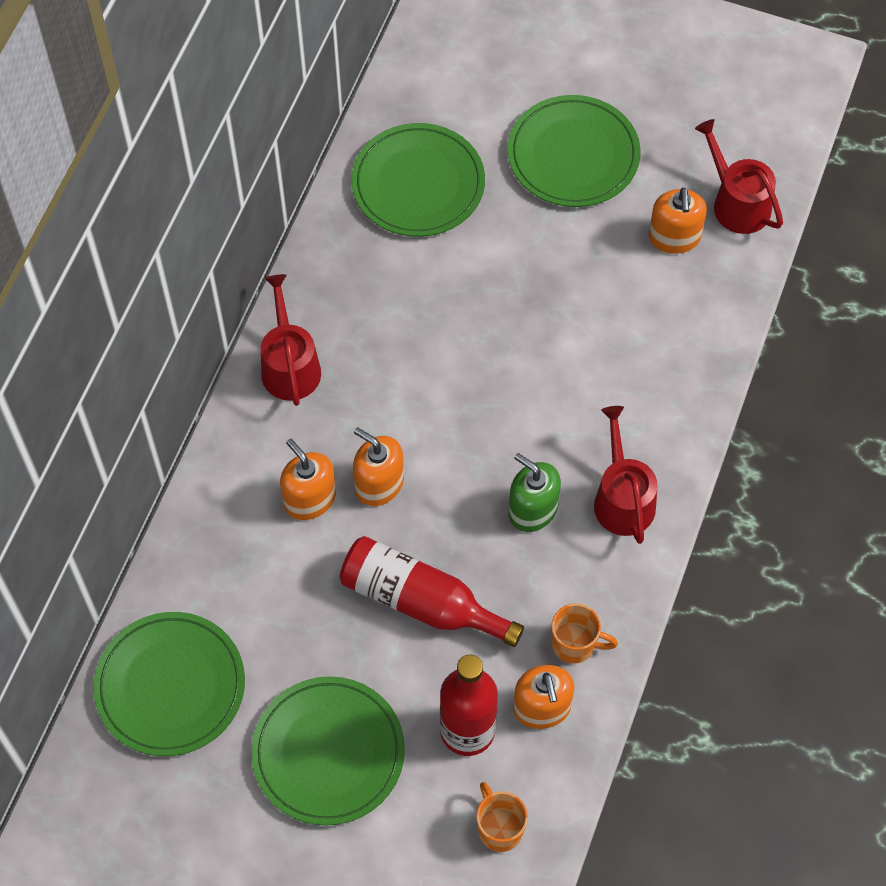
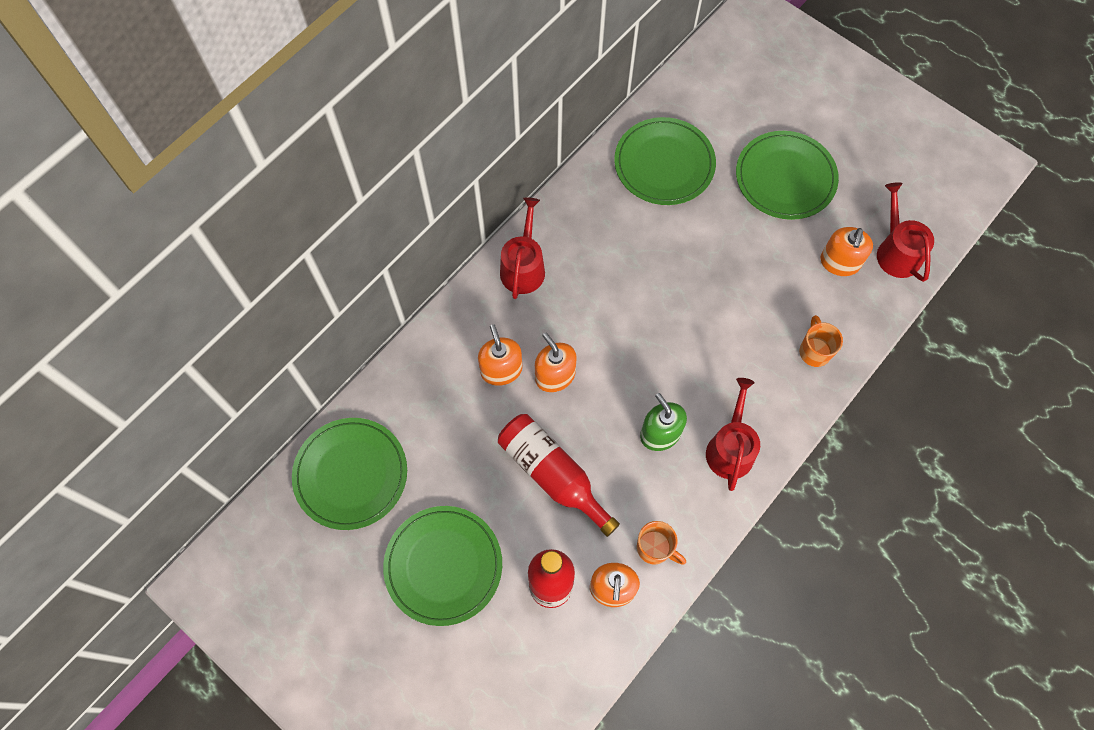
camera: 20 degrees right, 5 degrees up
(499, 828) = (547, 671): orange mug -> orange mug (814, 351)

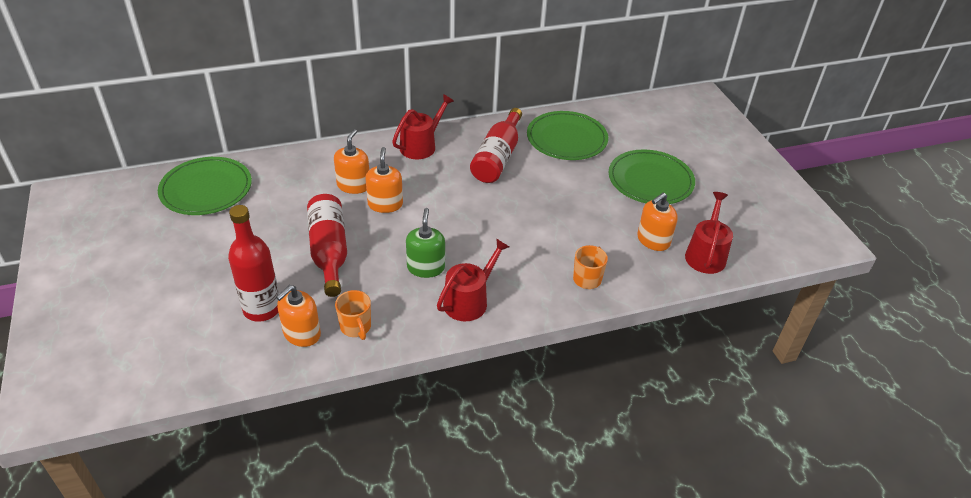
camera: 30 degrees right, 25 degrees down
(443, 566) = (207, 261): green plate -> none
(615, 236) = (497, 157): none -> red bottle

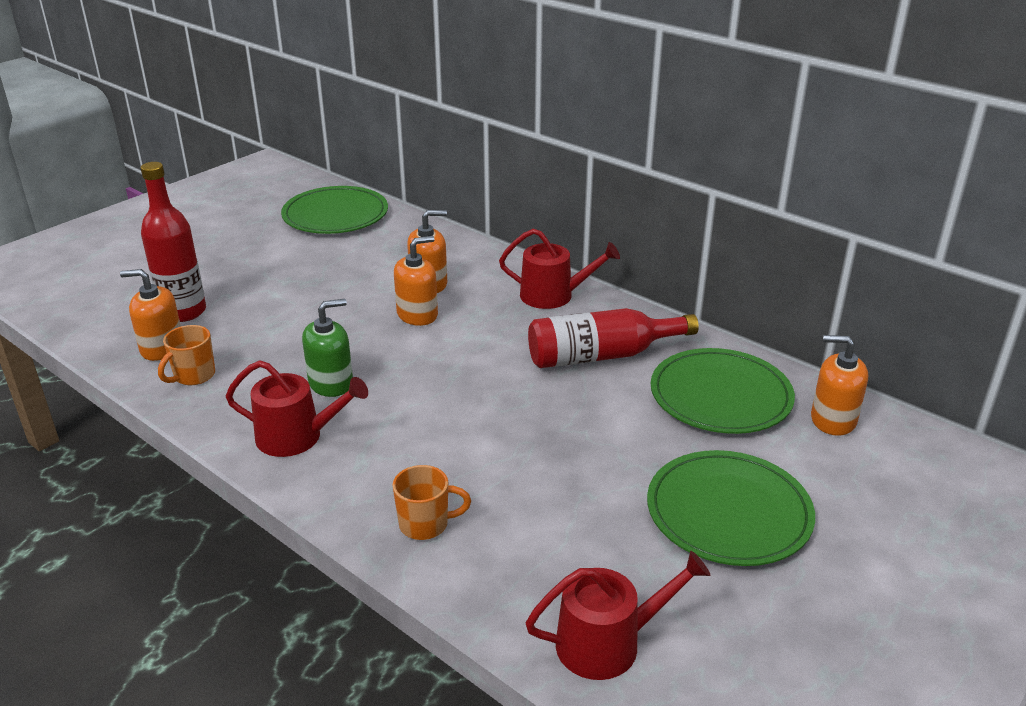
camera: 60 degrees right, 10 degrees down
(329, 252) = (302, 313): red bottle -> none
(653, 240) = (580, 565): orange soap dispenser -> orange soap dispenser (833, 420)

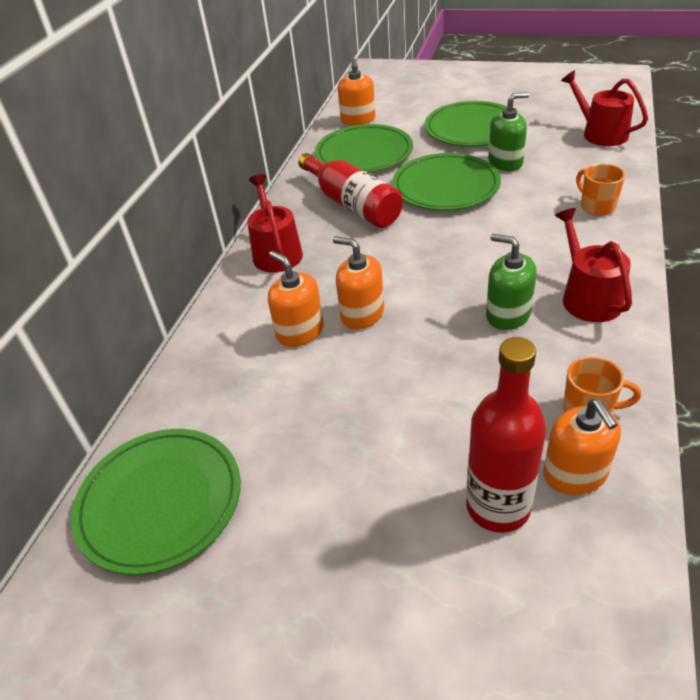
camera: 110 degrees left, 10 degrees up
(582, 428) = (445, 186): none -> green plate
(600, 500) = (505, 162): none -> green soap dispenser

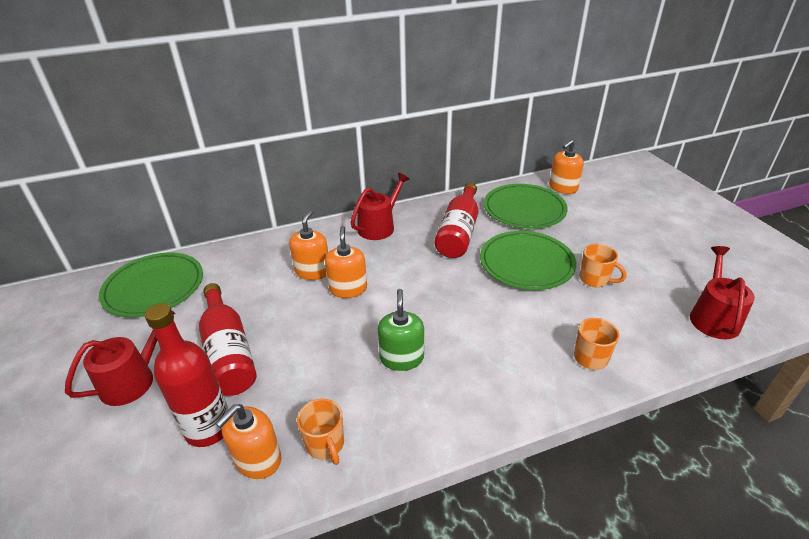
camera: 50 degrees right, 5 degrees down
(379, 452) = (228, 352): none -> red bottle
(472, 128) = (622, 243): green plate -> none
(505, 162) = (595, 279): green soap dispenser -> orange mug
(588, 297) = (459, 396): red watering can -> red watering can (133, 379)

